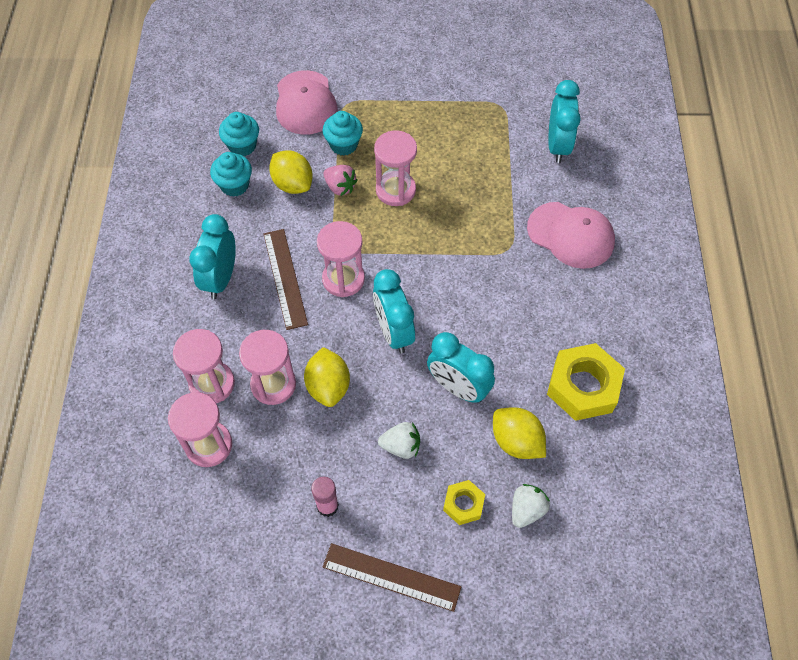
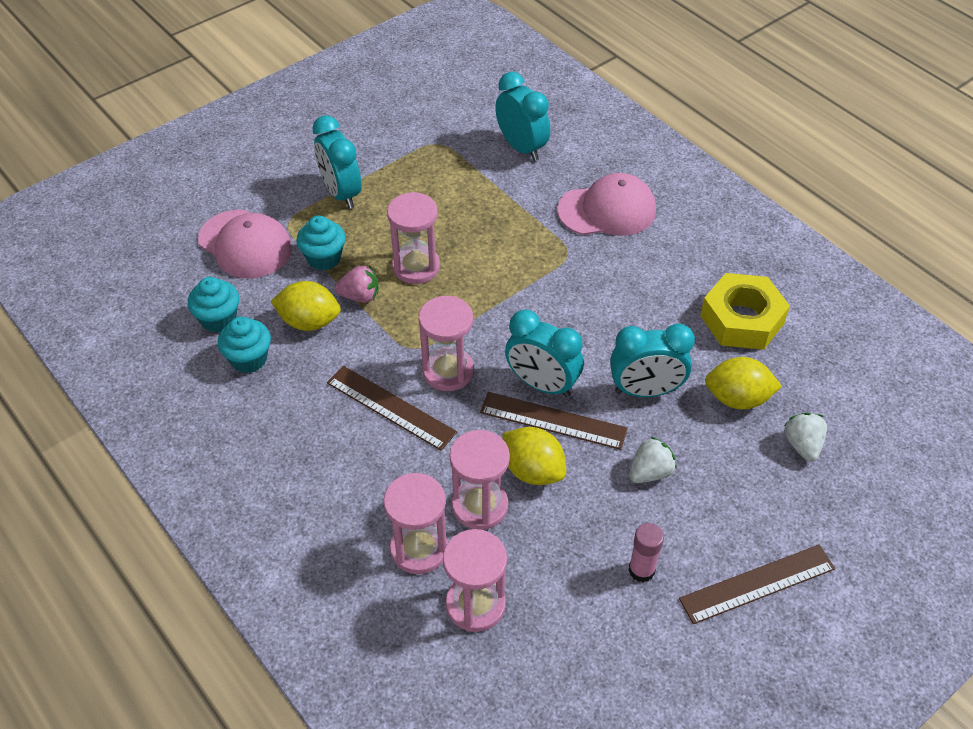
camera: 40 degrees left, 10 degrees down
(221, 278) = (325, 450): turquoise clock -> turquoise clock (341, 193)
(375, 362) = (553, 421): none -> brown ruler
(463, 504) = (750, 479): yellow nut -> none

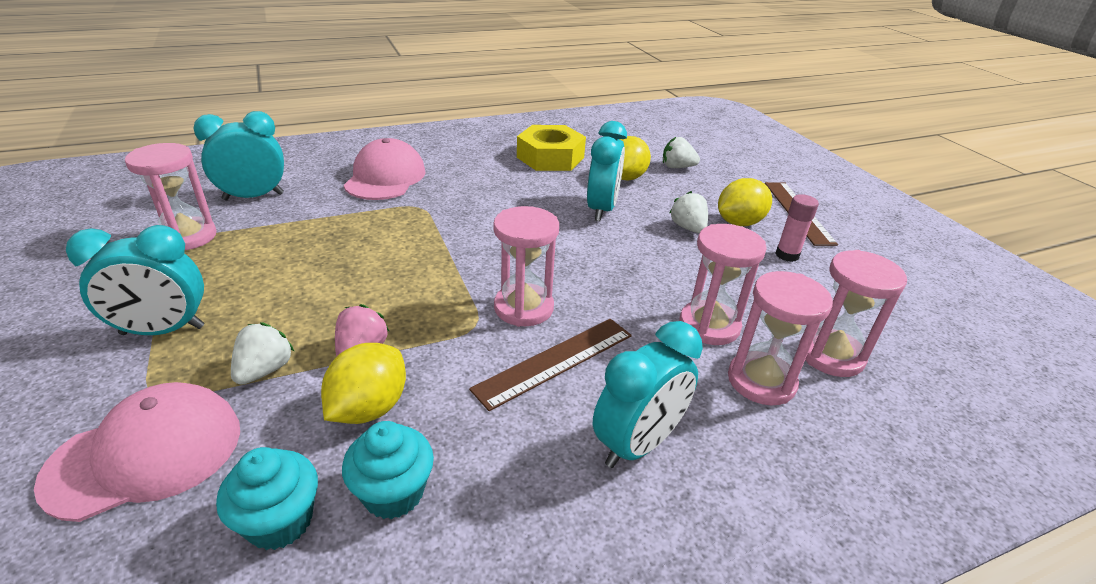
camera: 75 degrees left, 15 degrees down
(324, 258) = (265, 370): turquoise cupcake -> white strawberry
(416, 267) = (353, 297): pink hourglass -> pink hourglass (187, 237)
(533, 470) = (672, 284): yellow lemon -> yellow lemon (739, 223)
(542, 384) = (571, 256): turquoise clock -> turquoise clock (637, 444)
(553, 421) = (616, 260): brown ruler -> none

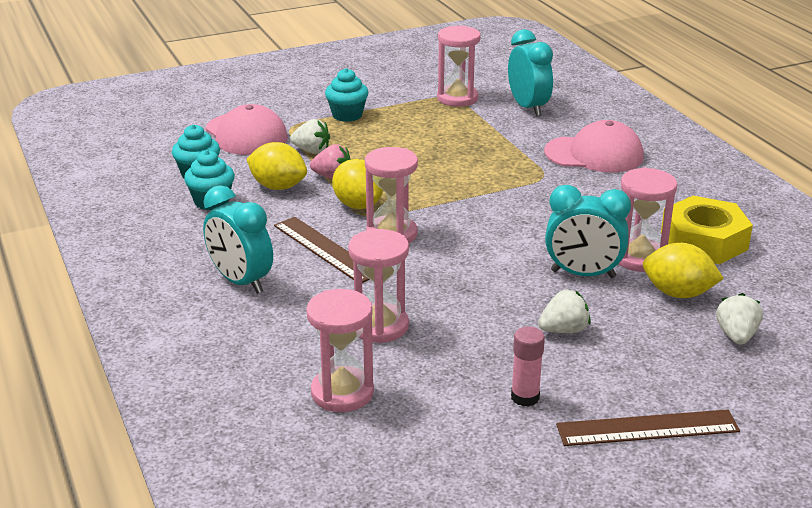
camera: 90 degrees right, 5 degrees down
(163, 331) = (347, 115): turquoise clock -> turquoise cupcake
(739, 223) = (593, 370): yellow lemon -> yellow lemon (358, 205)
(761, 381) = (305, 345): pink hourglass -> pink hourglass (639, 258)

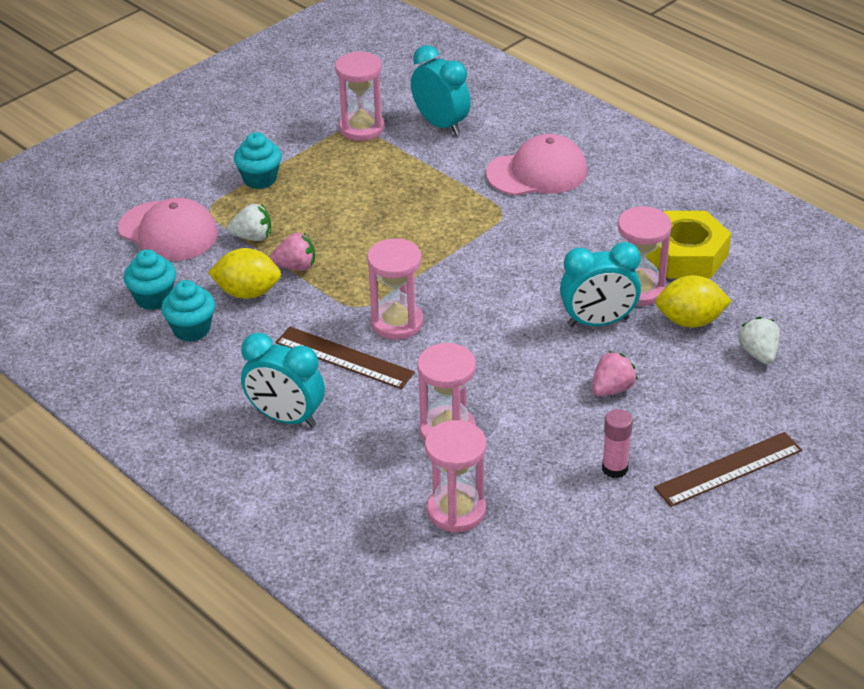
camera: 20 degrees left, 10 degrees up
(358, 205) = (343, 295): yellow lemon -> none
(564, 330) = (612, 389): white strawberry -> pink strawberry

